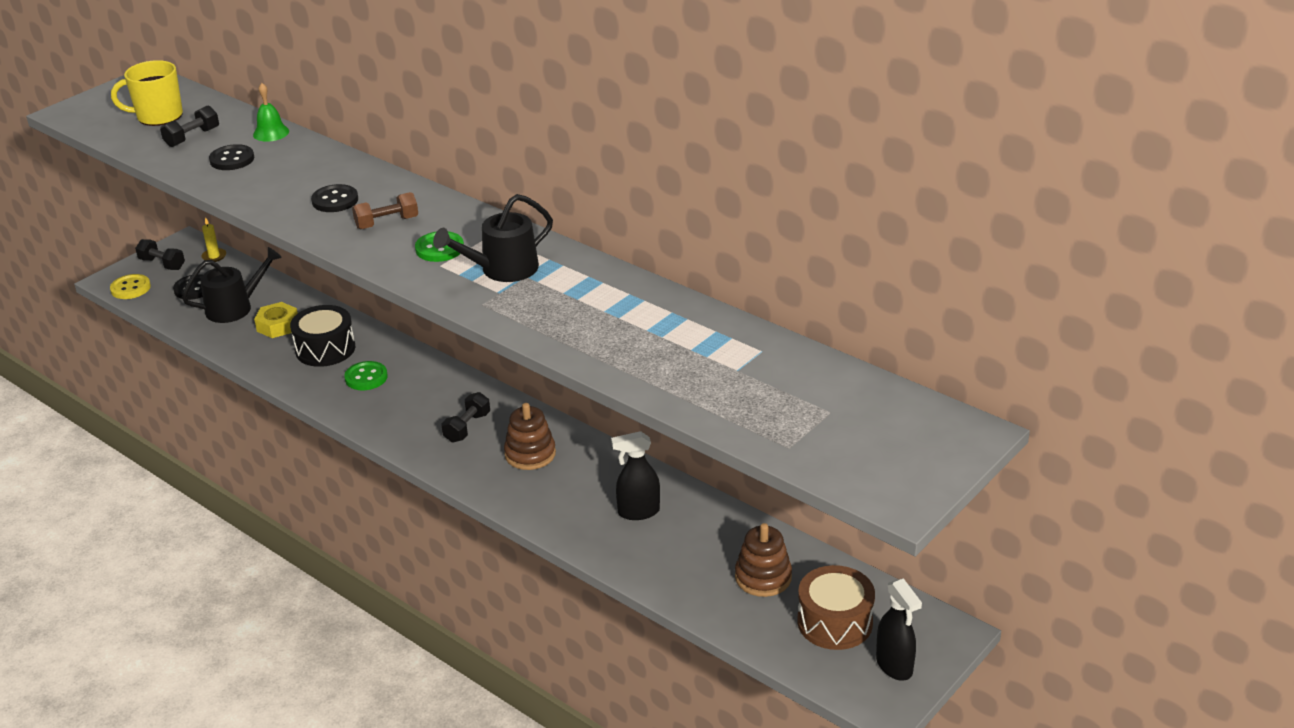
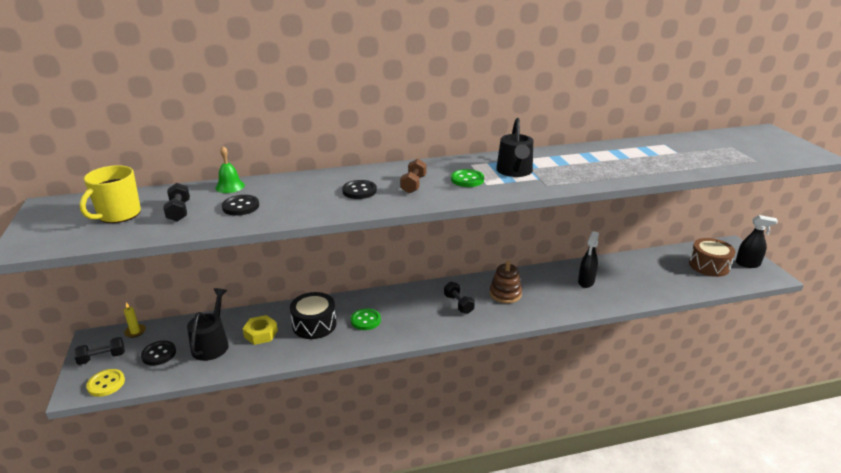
camera: 55 degrees left, 5 degrees down
(763, 577) = (664, 270): brown stacking toy -> none

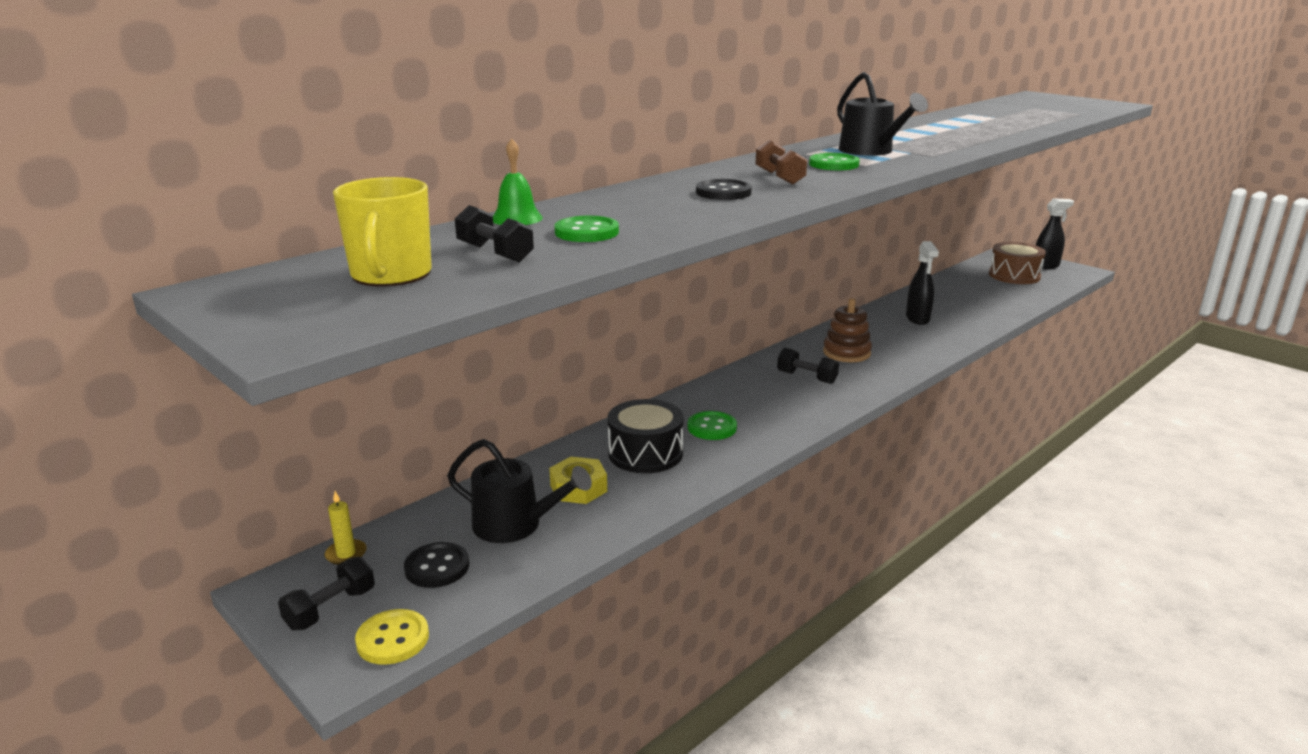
camera: 30 degrees left, 5 degrees down
(212, 344) = (515, 525): black watering can -> black watering can turned 135 degrees clockwise
(241, 206) = (586, 232): black button -> green button

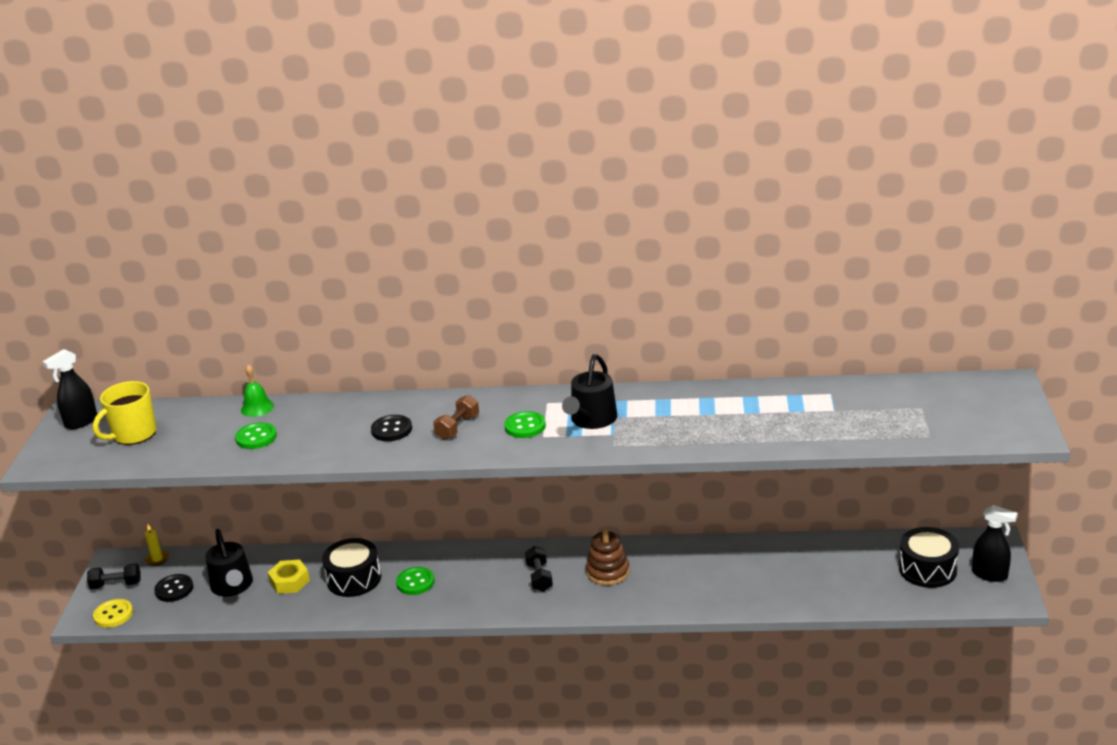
camera: 50 degrees right, 5 degrees up
(495, 253) = (193, 436): black dumbbell -> none
(917, 319) = (728, 570): black spray bottle -> black spray bottle (81, 422)
(1014, 275) = (927, 569): brown drum -> black drum

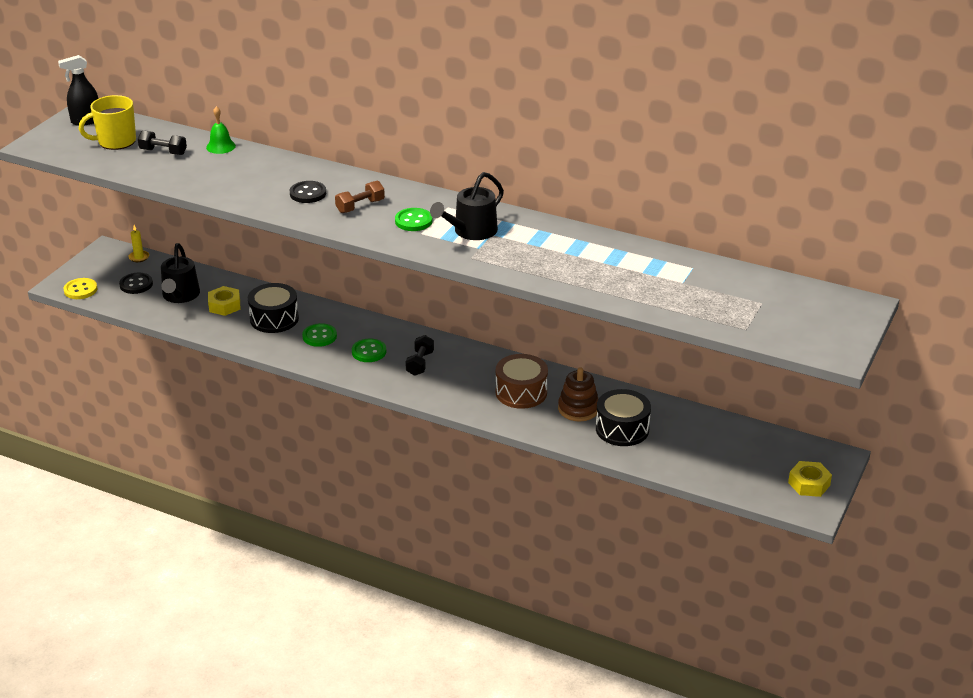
camera: 20 degrees right, 5 degrees up
(116, 585) = (97, 268): black dumbbell -> black dumbbell (163, 152)
(256, 437) = (202, 170): green button -> green button (369, 352)
(608, 572) = (478, 376): brown stacking toy -> brown stacking toy (578, 409)
(661, 574) = (521, 392): none -> brown drum
(927, 569) = (755, 461): black drum -> black drum (622, 429)
(990, 574) = (809, 484): black spray bottle -> yellow nut

